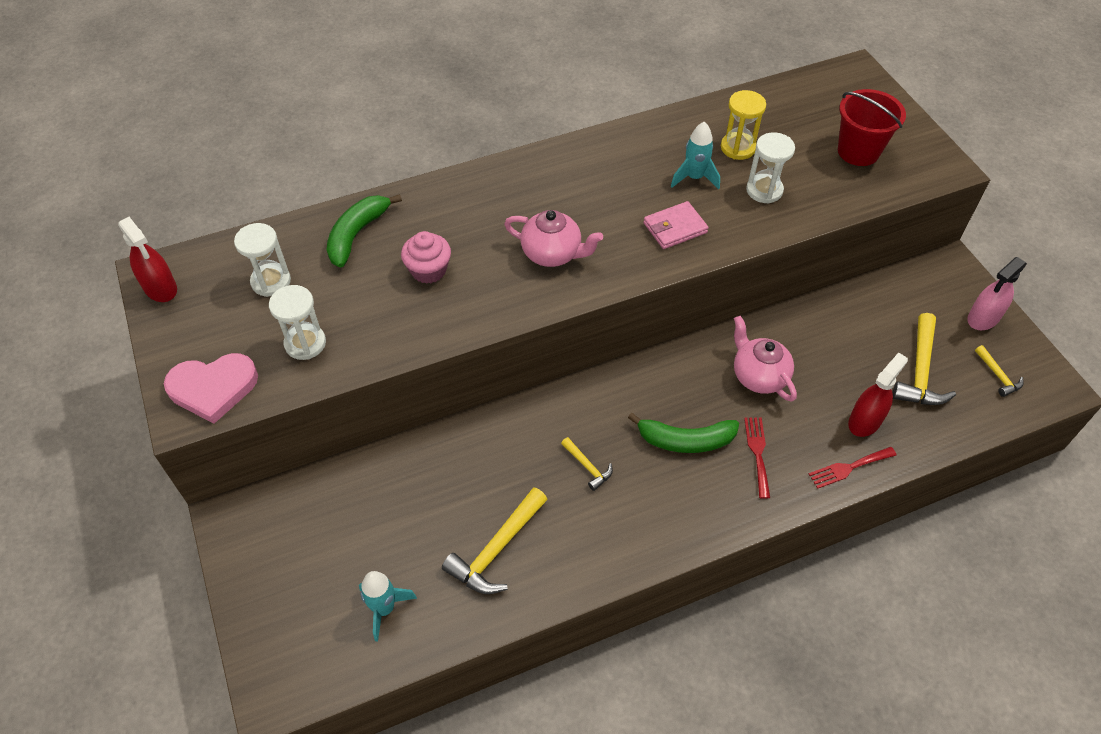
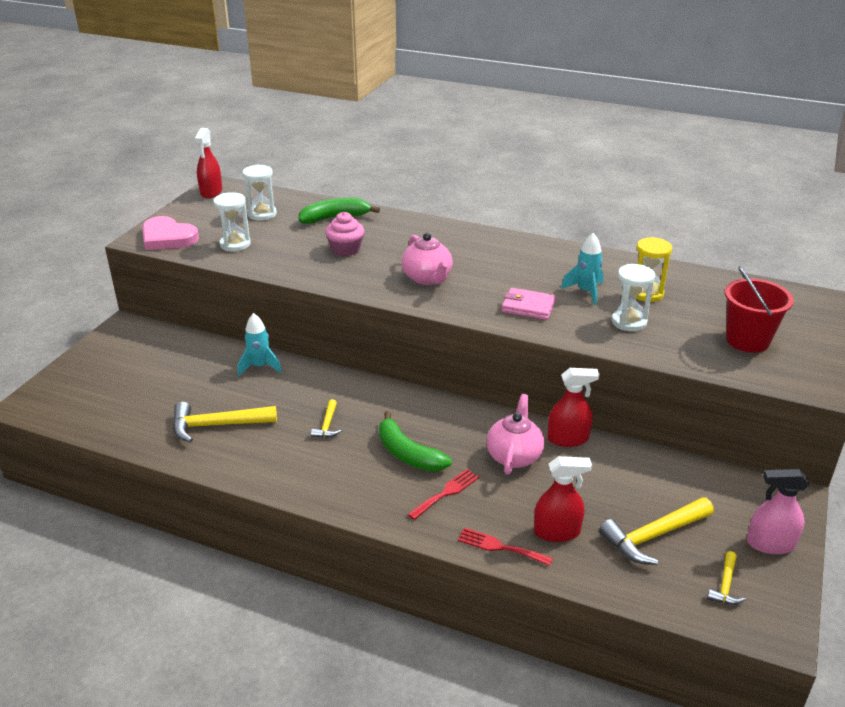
camera: 45 degrees right, 20 degrees down
(384, 608) = (125, 409): turquoise rocket -> turquoise rocket (260, 367)
(773, 328) = (568, 439): none -> red spray bottle

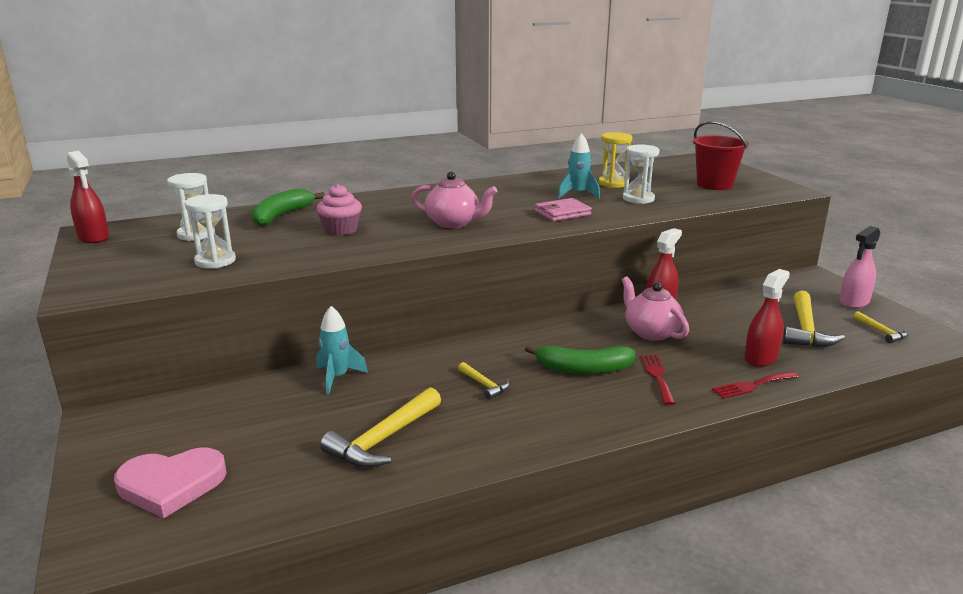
camera: 45 degrees left, 10 degrees down
(167, 237) = (116, 282): pink heart -> pink heart (171, 484)

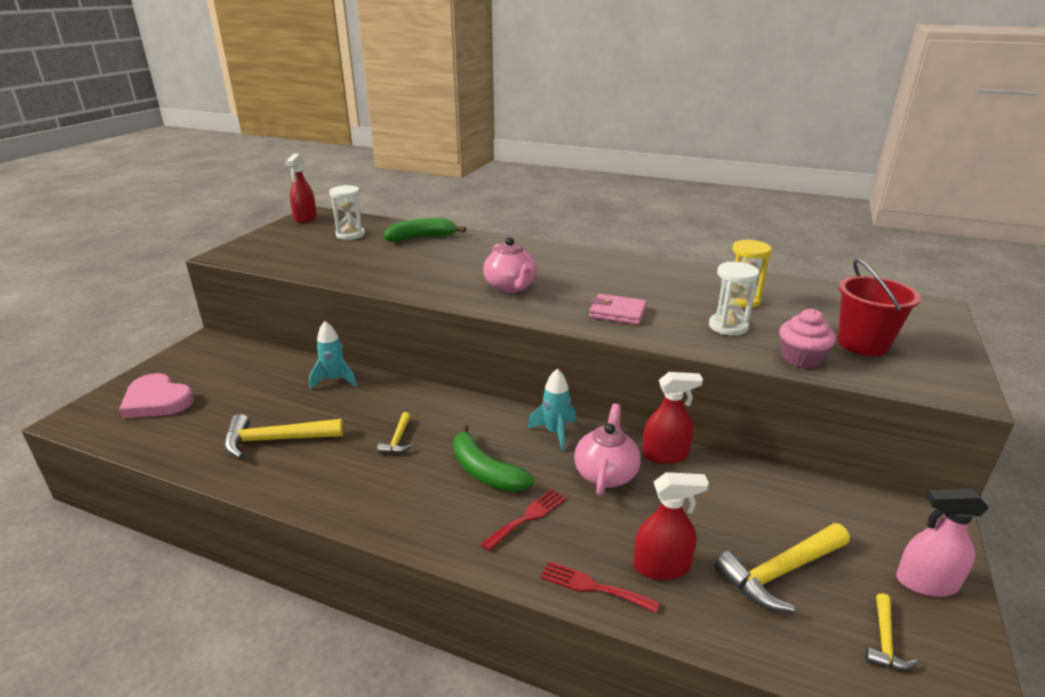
camera: 45 degrees right, 5 degrees up
(215, 261) = (317, 259): white hourglass -> none
(341, 230) = (428, 263): pink cupcake -> pink cupcake (801, 359)
(577, 194) = (677, 299): turquoise rocket -> turquoise rocket (555, 433)

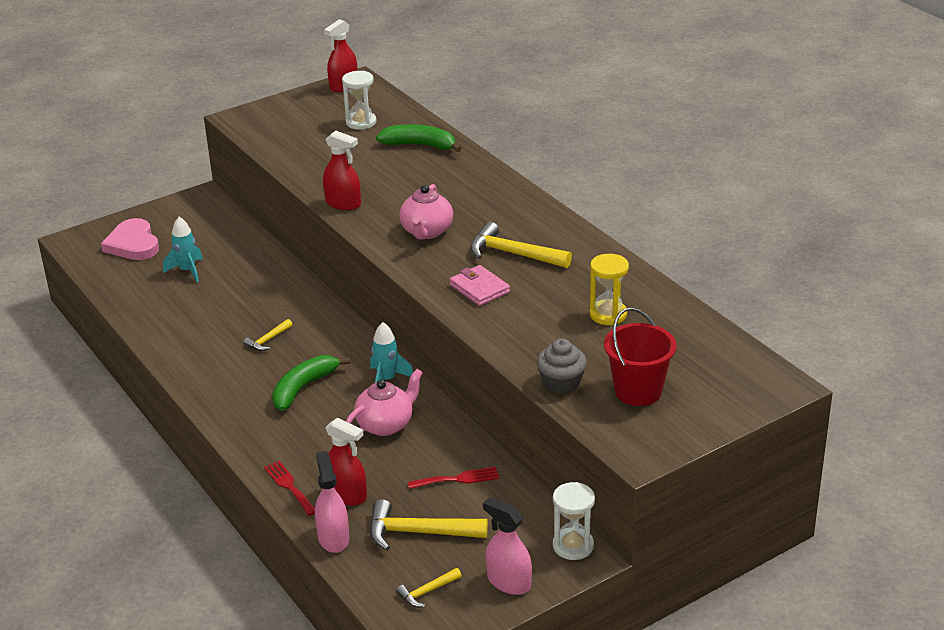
camera: 35 degrees right, 5 degrees up
(276, 440) = (187, 308): yellow hammer -> yellow hammer (513, 254)
(335, 380) = (269, 271): turquoise rocket -> turquoise rocket (187, 271)
(485, 471) = (303, 388): green banana -> green banana turned 45 degrees clockwise
(527, 517) = (297, 430): red fork -> red fork (458, 479)
(665, 455) = (449, 430): red spray bottle -> red spray bottle (343, 203)
(714, 627) = (333, 538): none -> pink spray bottle
(728, 326) = (551, 334): white hourglass -> white hourglass (573, 546)
(801, 359) = (561, 383): pink cupcake -> grey cupcake

